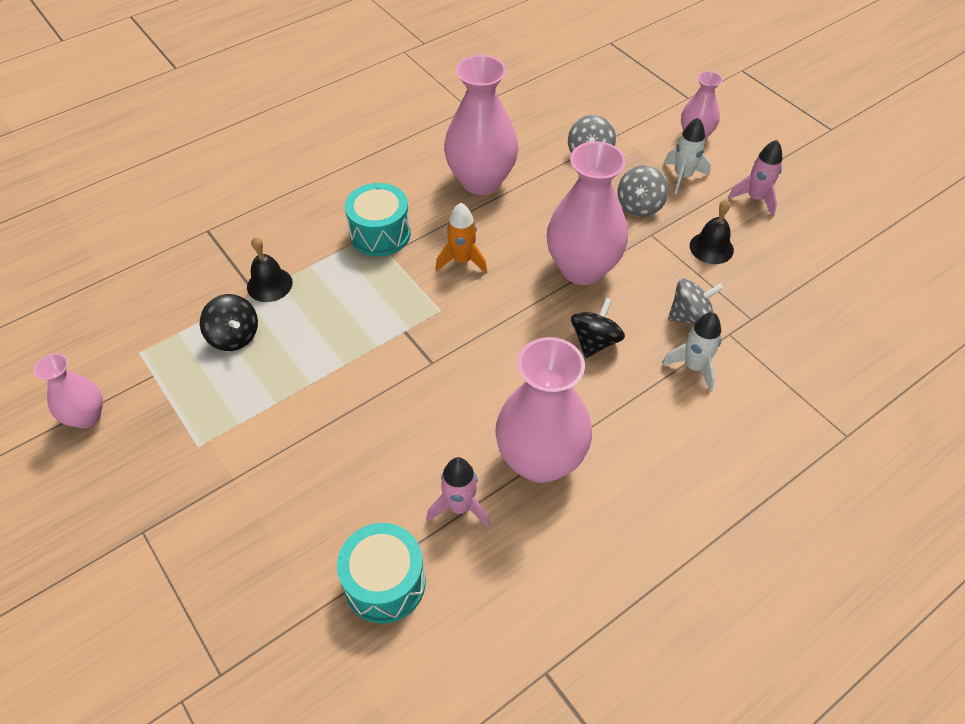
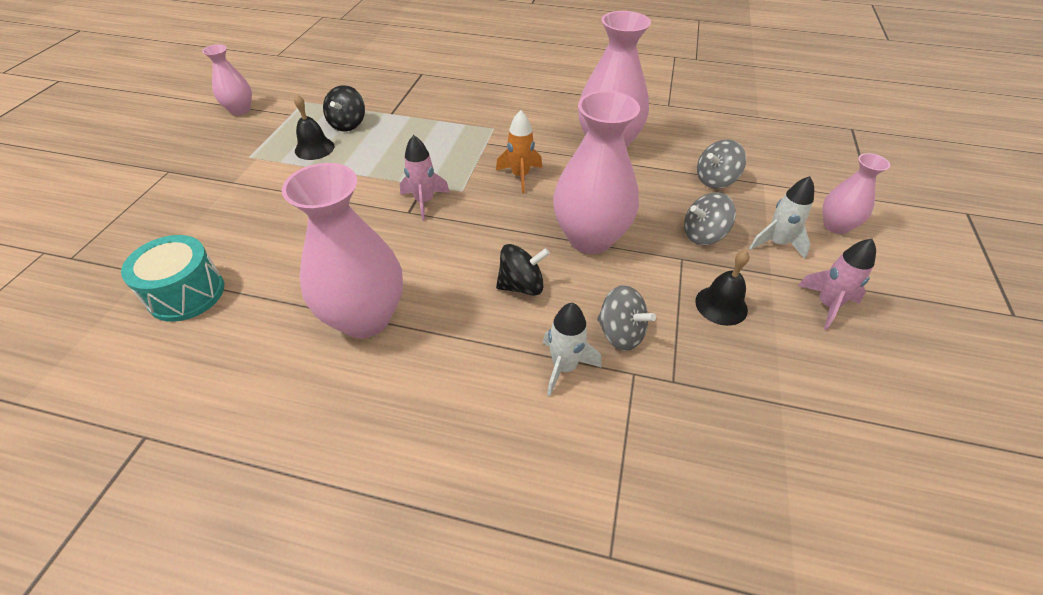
camera: 50 degrees right, 5 degrees down
(269, 284) = (404, 114): black bell -> black bell (314, 148)
(380, 234) = (499, 131): turquoise drum -> none
(460, 507) = (283, 296): pink rocket -> pink rocket (424, 202)

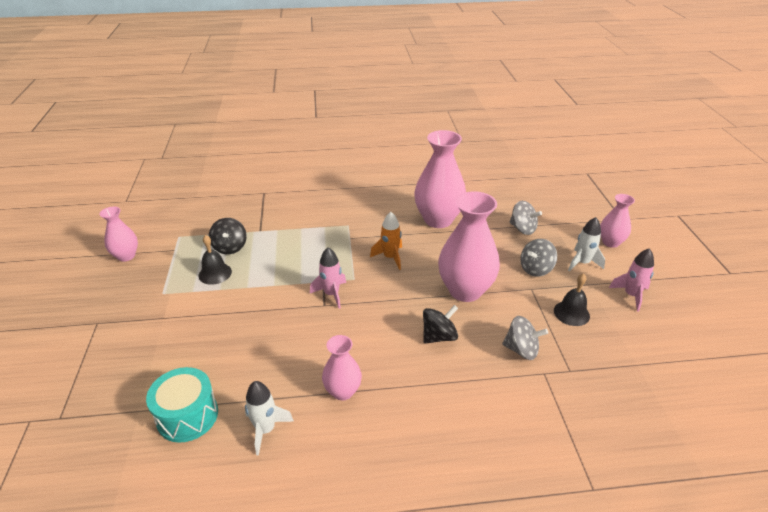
camera: 20 degrees left, 10 degrees down
(365, 318) = (343, 391): pink vase -> pink vase, size x0.55
(564, 367) = (499, 383): white rocket -> white rocket (266, 429)
(715, 180) = (522, 229): grey spinning top -> grey spinning top turned 90 degrees counterclockwise

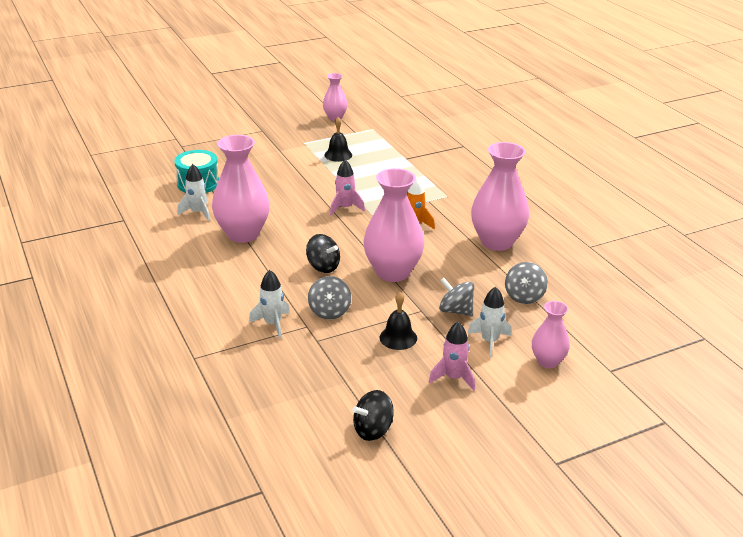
camera: 70 degrees right, 5 degrees down
(230, 247) = (374, 152): black spinning top -> black spinning top (373, 430)
(343, 391) = (243, 234): pink vase -> pink vase, size x1.83
(537, 400) = (272, 324): none -> white rocket

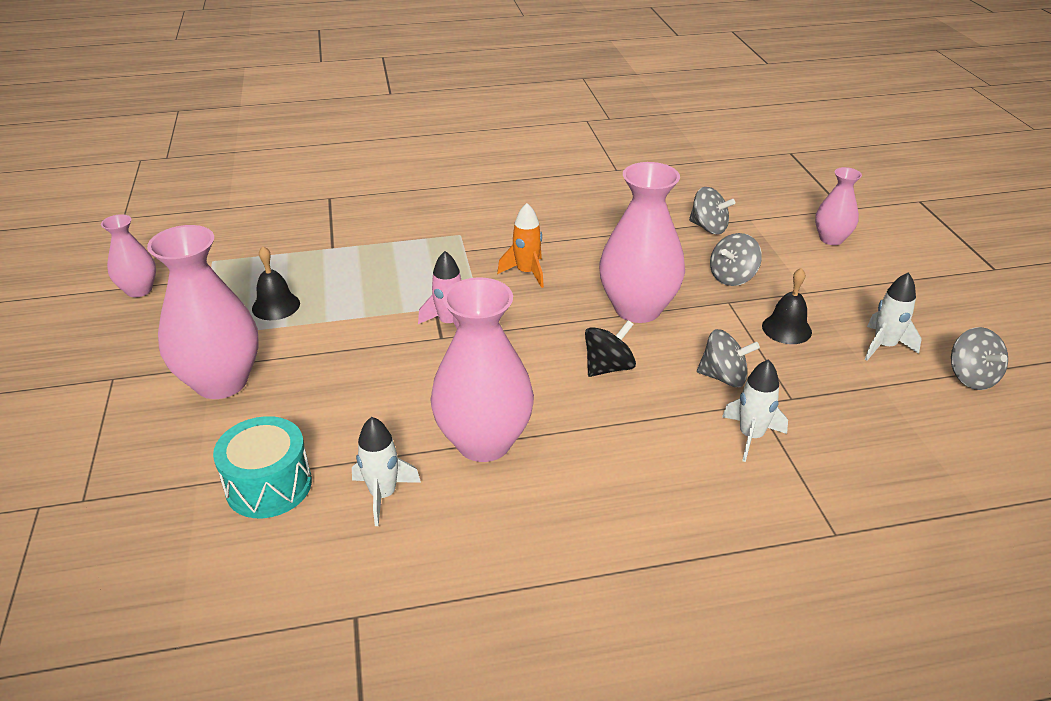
camera: 75 degrees left, 5 degrees up
(373, 430) = (971, 377): black spinning top -> grey spinning top
(453, 378) = (865, 303): pink rocket -> none
(489, 341) = (795, 266): white rocket -> white rocket (884, 346)
(496, 242) = (588, 221): pink vase -> pink vase (221, 382)

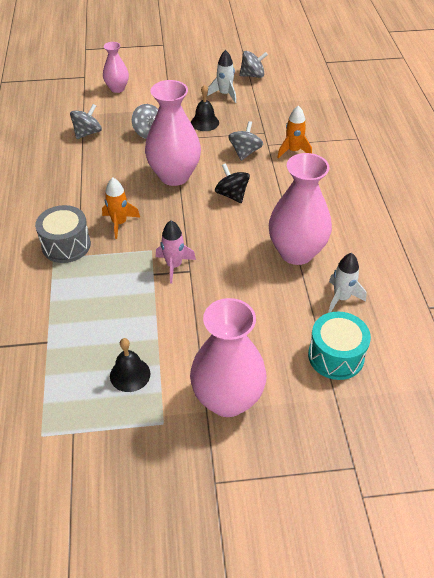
camera: 85 degrees left, 10 degrees up
(139, 290) = (79, 492): pink vase -> none
(482, 240) = (66, 245): none -> grey drum
(751, 436) = (293, 151): white rocket -> orange rocket

